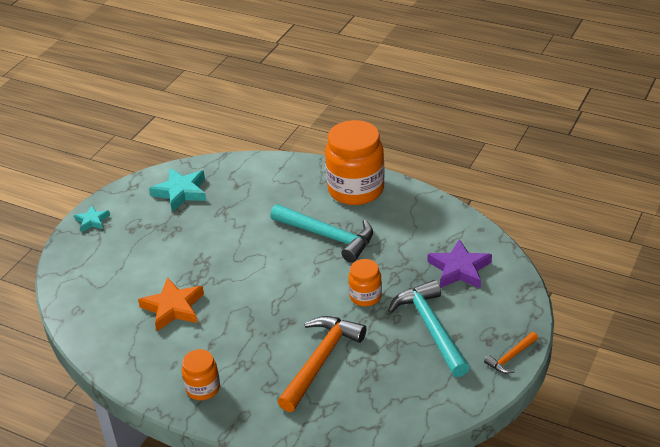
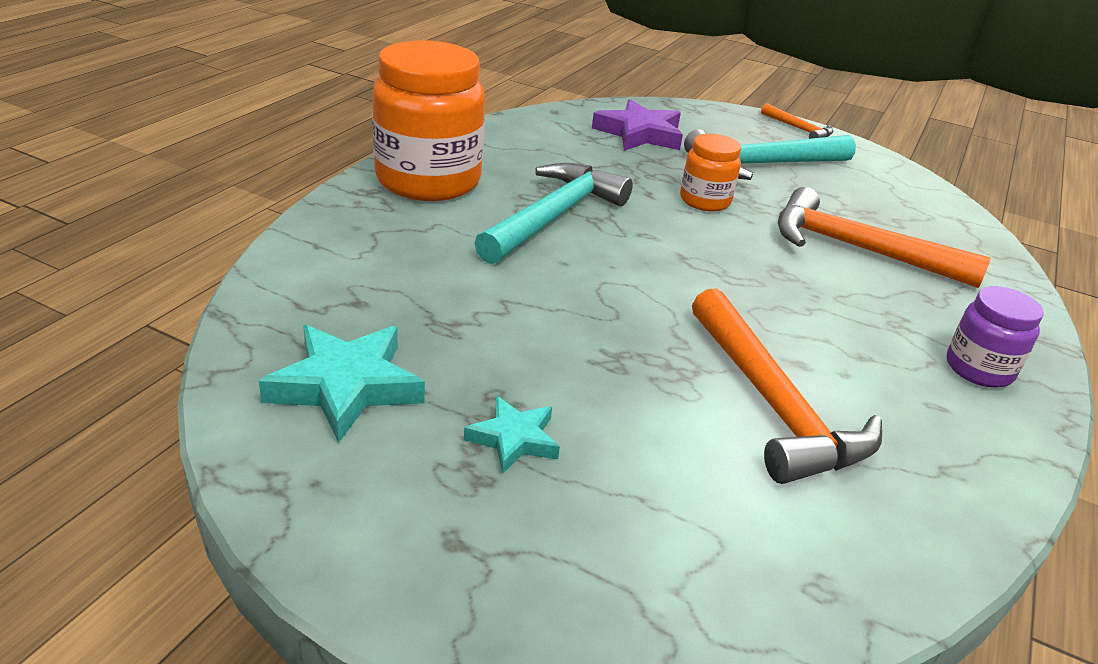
camera: 95 degrees left, 5 degrees down
(92, 221) = (419, 574): turquoise star -> turquoise star (514, 439)
(173, 308) = (773, 404): orange star -> orange hammer
(203, 388) = (978, 369): orange jar -> purple jar

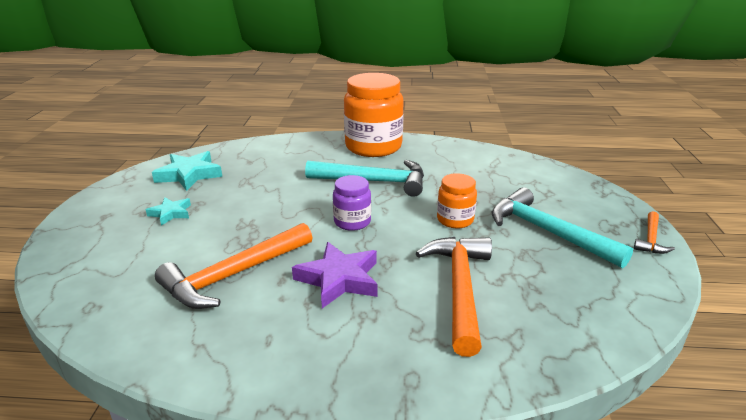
camera: 70 degrees right, 5 degrees down
(639, 134) = (524, 183): purple star -> purple star (339, 279)
(978, 369) = (329, 359): purple jar -> purple jar (352, 222)

